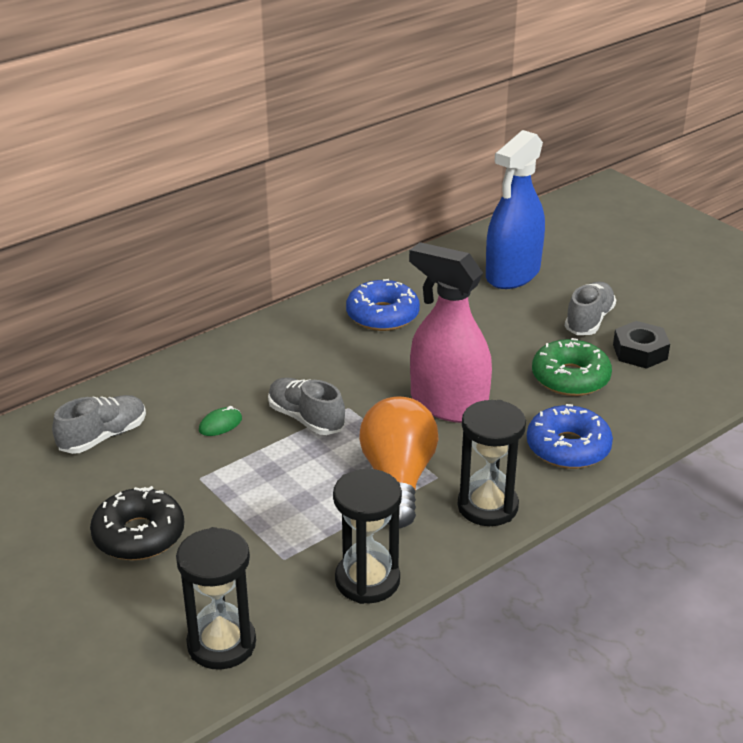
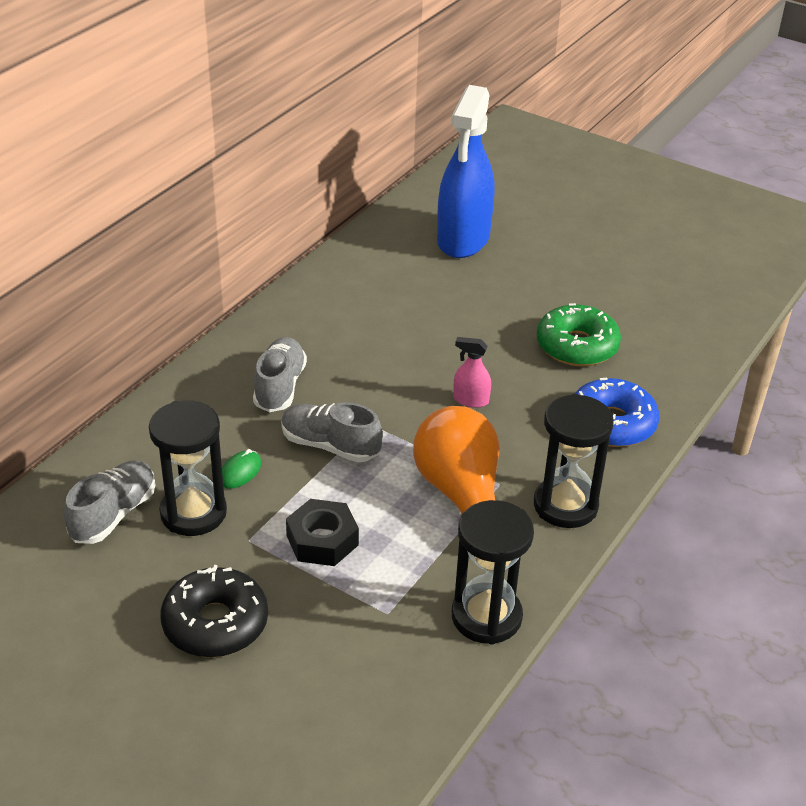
camera: 20 degrees left, 5 degrees up
(221, 644) = (371, 727): black hourglass -> black hourglass (193, 513)
(382, 315) = (352, 310): blue donut -> none
(448, 405) = (470, 400): pink spray bottle -> pink spray bottle, size x0.40
(589, 320) = (564, 279): grey shoe -> grey shoe (280, 387)
(640, 352) = (629, 304): black nut -> black nut (322, 540)

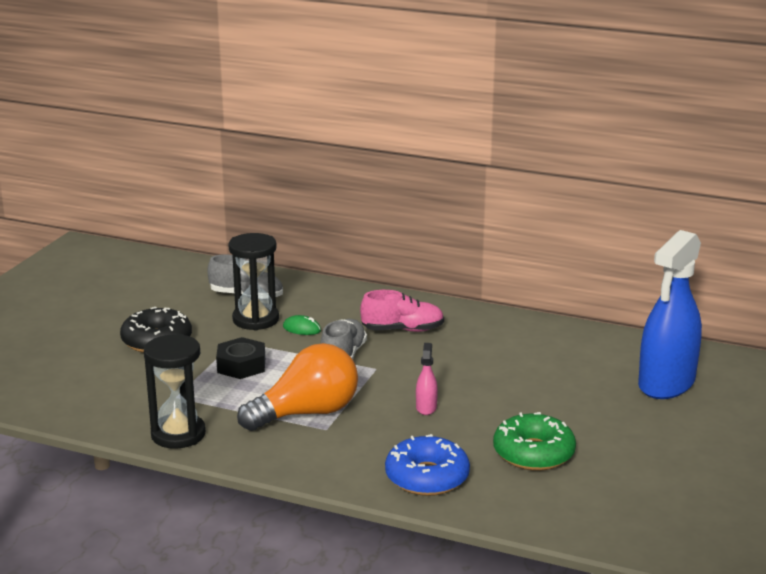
camera: 80 degrees right, 15 degrees down
(280, 387) = (402, 330): grey shoe -> pink shoe
(463, 239) = (666, 384): blue spray bottle -> blue spray bottle turned 60 degrees counterclockwise
(565, 505) = (309, 460): black hourglass -> none

